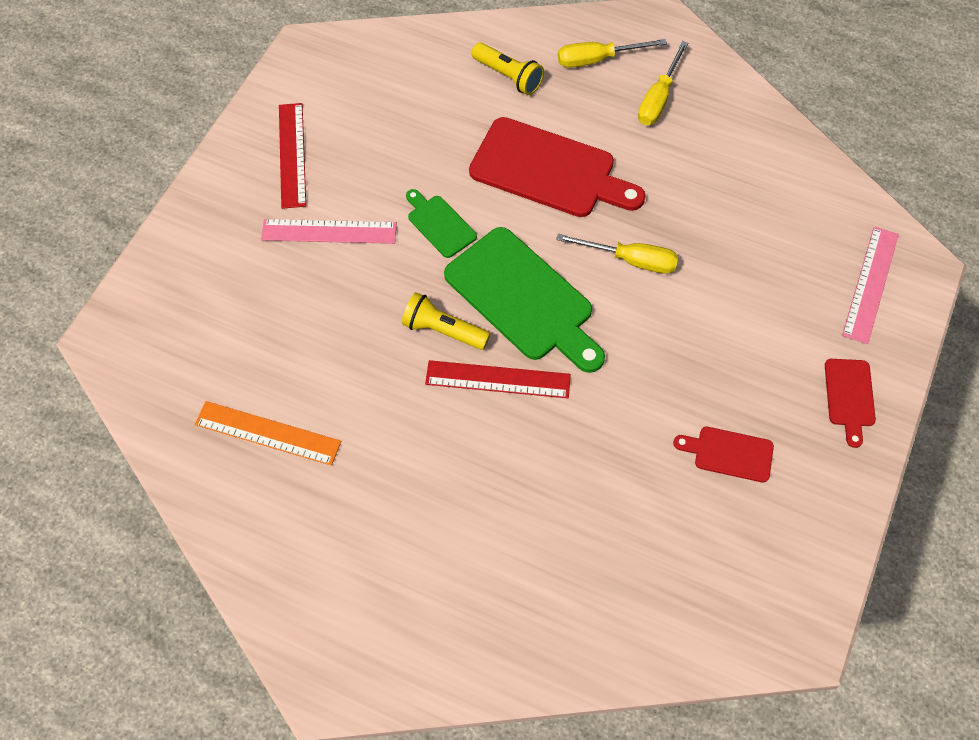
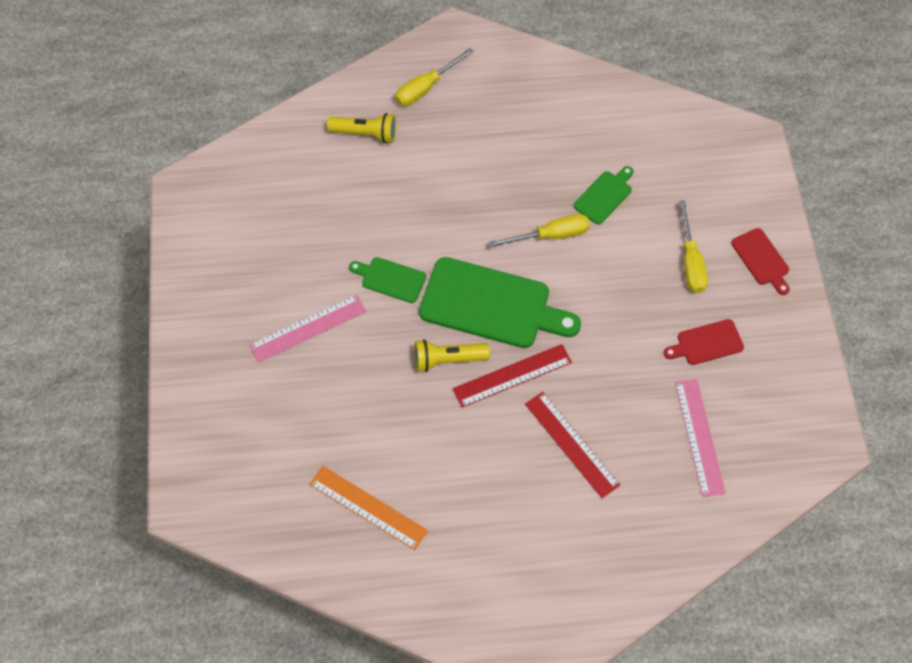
camera: 30 degrees left, 0 degrees up
(268, 433) = (368, 507): orange ruler -> orange ruler turned 45 degrees clockwise
(292, 155) = (235, 281): red ruler -> red ruler (571, 444)
(549, 170) = (446, 195): red cutting board -> none
(658, 98) = (492, 98): yellow screwdriver -> yellow screwdriver (690, 261)
(714, 247) = (604, 196): none -> green cutting board
(870, 284) = (727, 169): pink ruler -> pink ruler (699, 437)

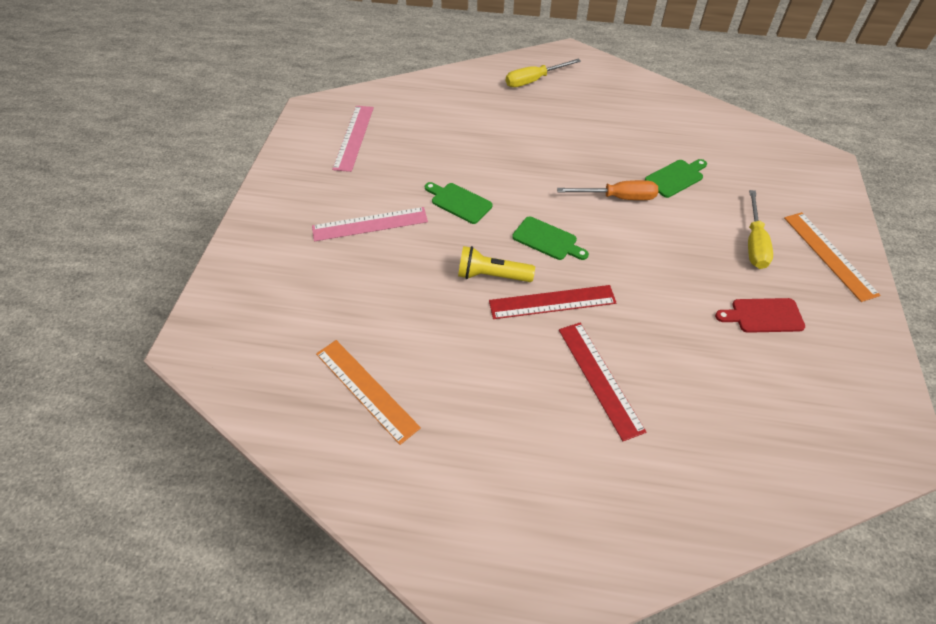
camera: 15 degrees right, 10 degrees down
(365, 134) = (473, 101): yellow flashlight -> none
(491, 305) = (547, 240): green cutting board -> green cutting board, size x0.49
(551, 236) = (618, 197): yellow screwdriver -> orange screwdriver
(699, 437) = (745, 403): pink ruler -> pink ruler (354, 137)
(761, 259) = (829, 255): red cutting board -> orange ruler

